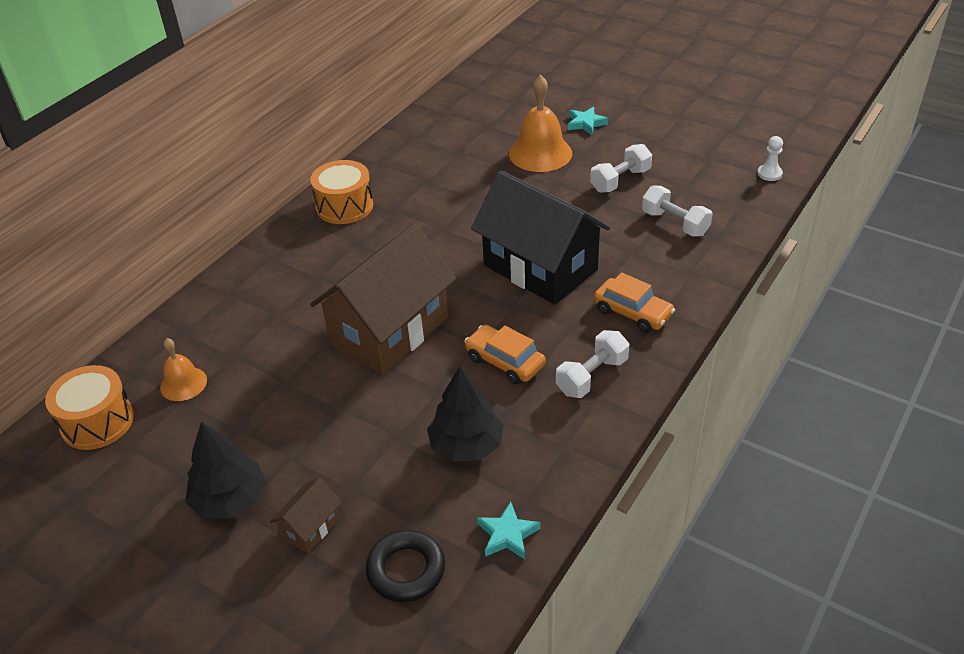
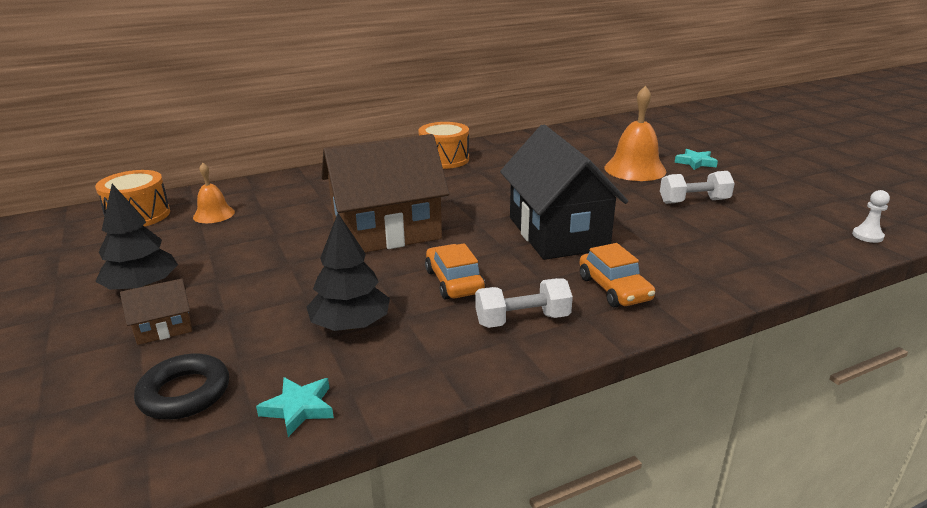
camera: 30 degrees right, 15 degrees down
(675, 223) = (723, 241): white dumbbell -> none

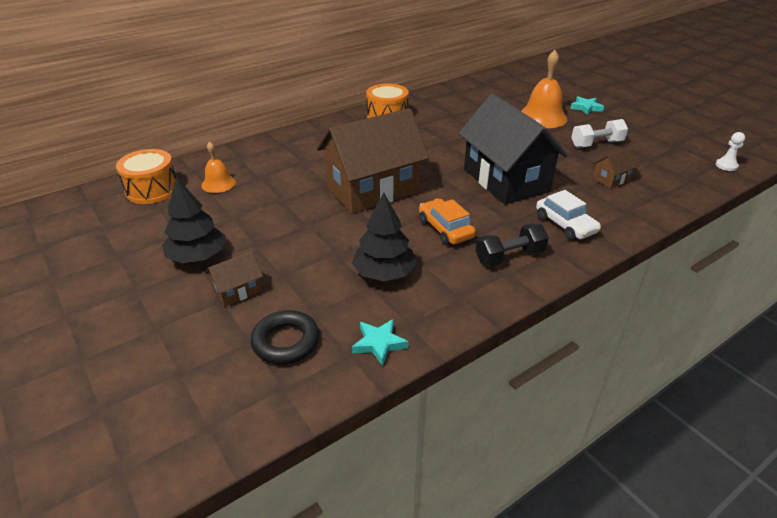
camera: 10 degrees left, 10 degrees up
(522, 320) = (509, 257): white dumbbell -> black dumbbell
(614, 289) = (565, 225): orange car -> white car
(699, 241) = (611, 179): none -> brown house

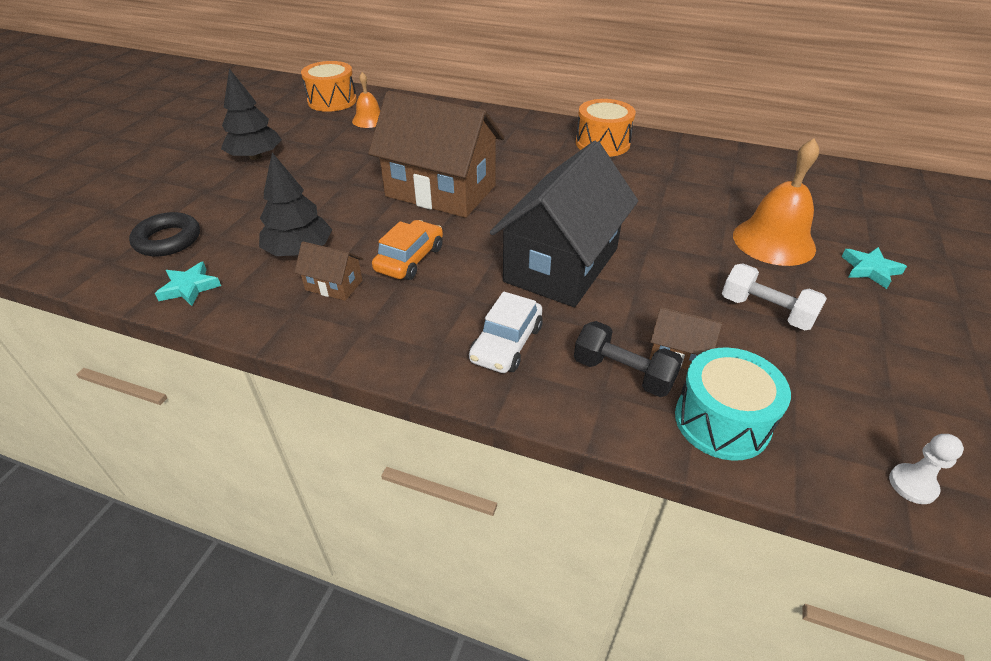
camera: 55 degrees right, 5 degrees up
(237, 291) = (222, 192): brown house -> brown house (334, 285)
(509, 257) = (394, 320): black dumbbell -> black dumbbell (623, 373)
(666, 189) = (722, 421): none -> turquoise drum

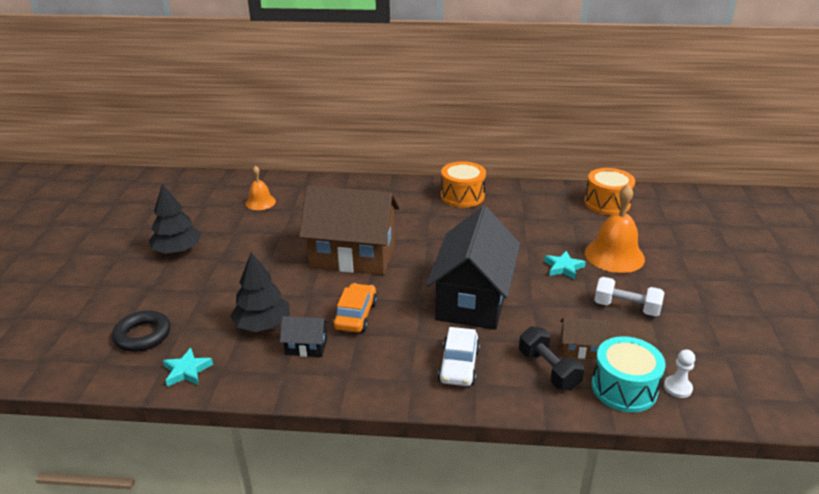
camera: 15 degrees left, 10 degrees down
(332, 101) = (218, 189): orange drum -> orange drum (607, 203)
(334, 285) = (306, 347): brown house -> black house
(623, 373) = (548, 370): black dumbbell -> black dumbbell turned 45 degrees clockwise
(870, 270) = (683, 265): turquoise star -> turquoise star (563, 267)
(912, 485) = (748, 402): white pawn -> white pawn (677, 388)

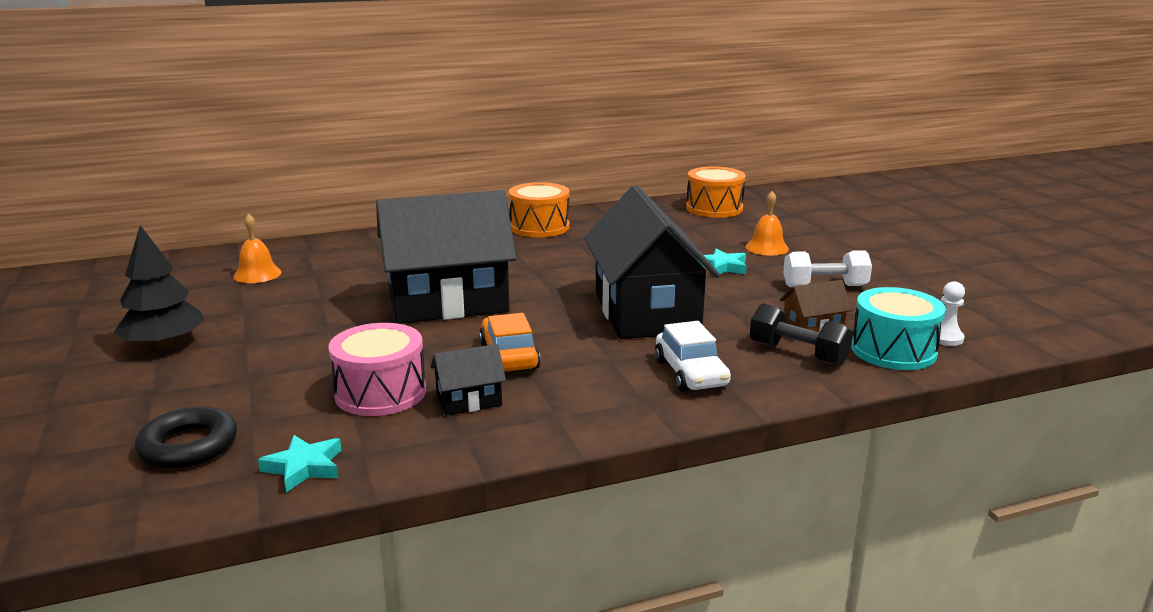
camera: 25 degrees left, 10 degrees down
(262, 324) = (380, 393): black tree -> pink drum
(353, 256) = (448, 302): brown house -> black house
(614, 255) = (767, 247): orange bell -> orange bell, size x0.58

